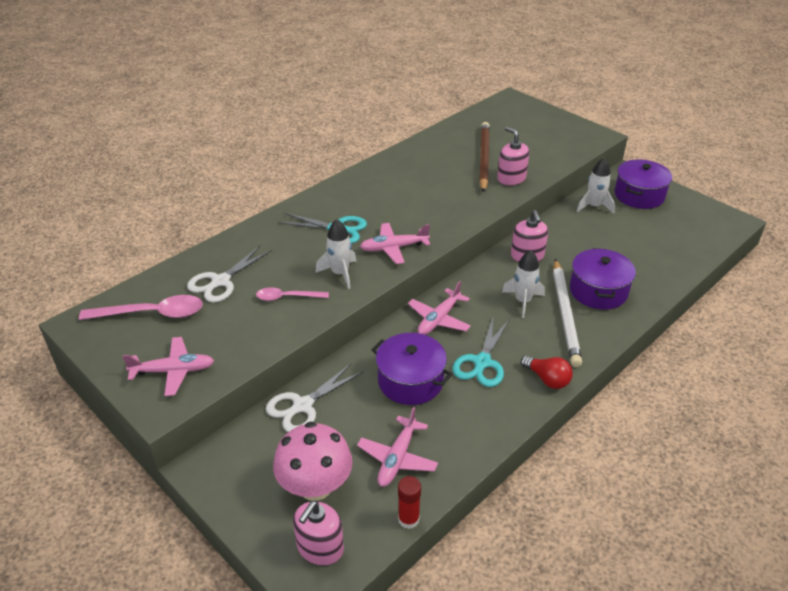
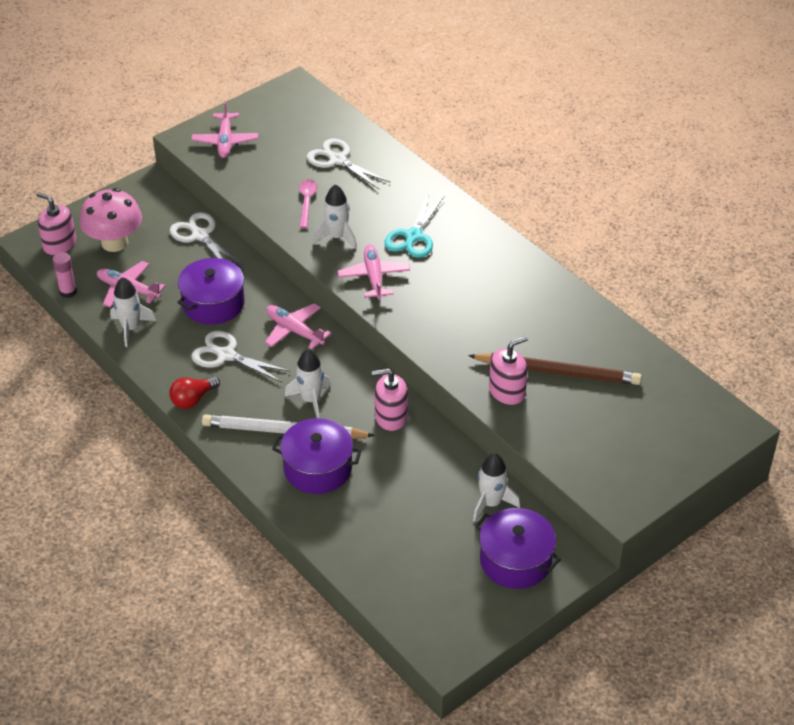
camera: 95 degrees right, 5 degrees up
(152, 314) = (299, 123): pink spoon -> none
(408, 519) = (68, 292): red glue stick -> pink glue stick
(459, 445) = (131, 328): none -> white rocket
(482, 362) = (226, 355): turquoise scissors -> white scissors

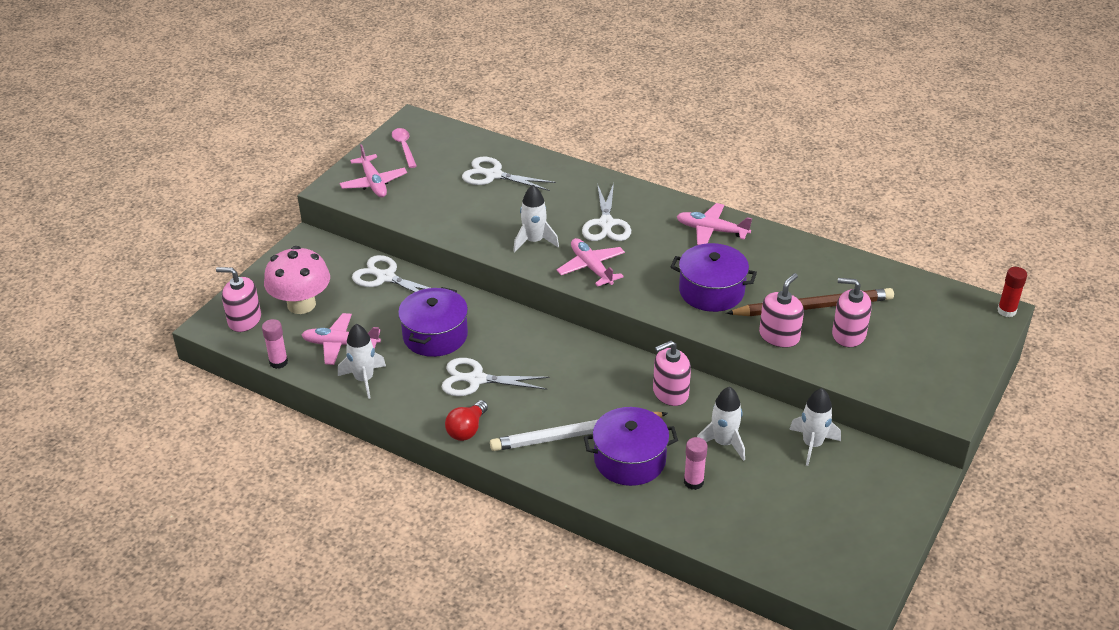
camera: 20 degrees left, 5 degrees down
(294, 330) = (530, 339): pink plane -> pink plane (711, 230)
(307, 202) = (486, 218): pink spoon -> pink spoon (404, 147)
(311, 400) = (584, 398): white rocket -> white rocket (723, 443)
(362, 505) = (693, 482): none -> pink glue stick
(413, 236) = (606, 223): turquoise scissors -> white scissors
(515, 560) = (868, 490): purple pot -> purple pot (711, 291)
(574, 408) = (848, 334): none -> pink soap dispenser
(746, 428) = (1006, 311): none -> red glue stick

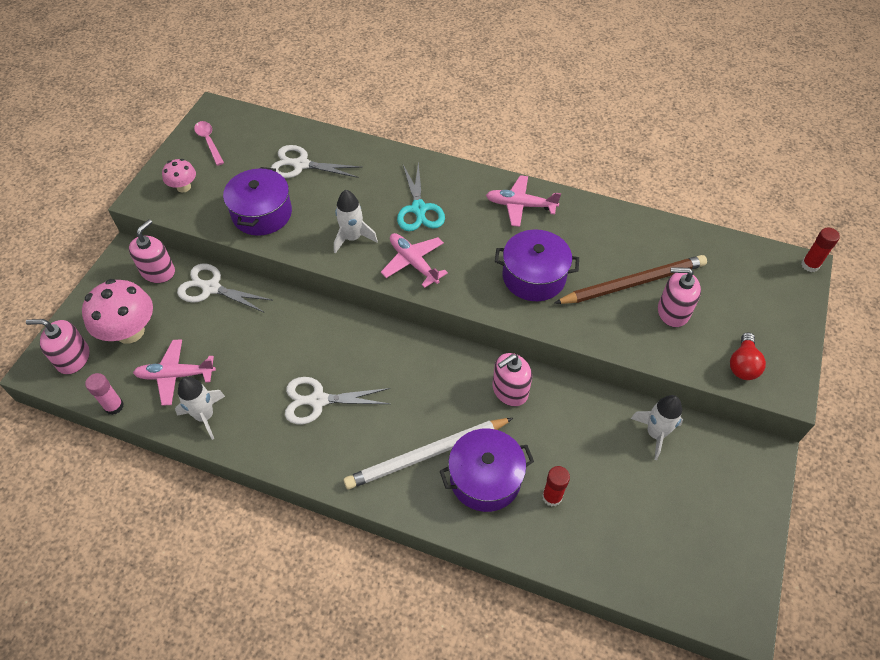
camera: 10 degrees left, 15 degrees up
(373, 183) = (183, 187): pink plane -> pink mushroom
(435, 335) = (270, 352): purple pot -> purple pot (262, 213)
(467, 429) = (318, 464): red light bulb -> red light bulb (742, 364)
(606, 223) = (419, 209): white scissors -> turquoise scissors
(693, 482) = (552, 497): pink glue stick -> red glue stick
(723, 443) = (571, 444): white rocket -> none
(779, 336) = (608, 322): pink soap dispenser -> pink soap dispenser (158, 271)

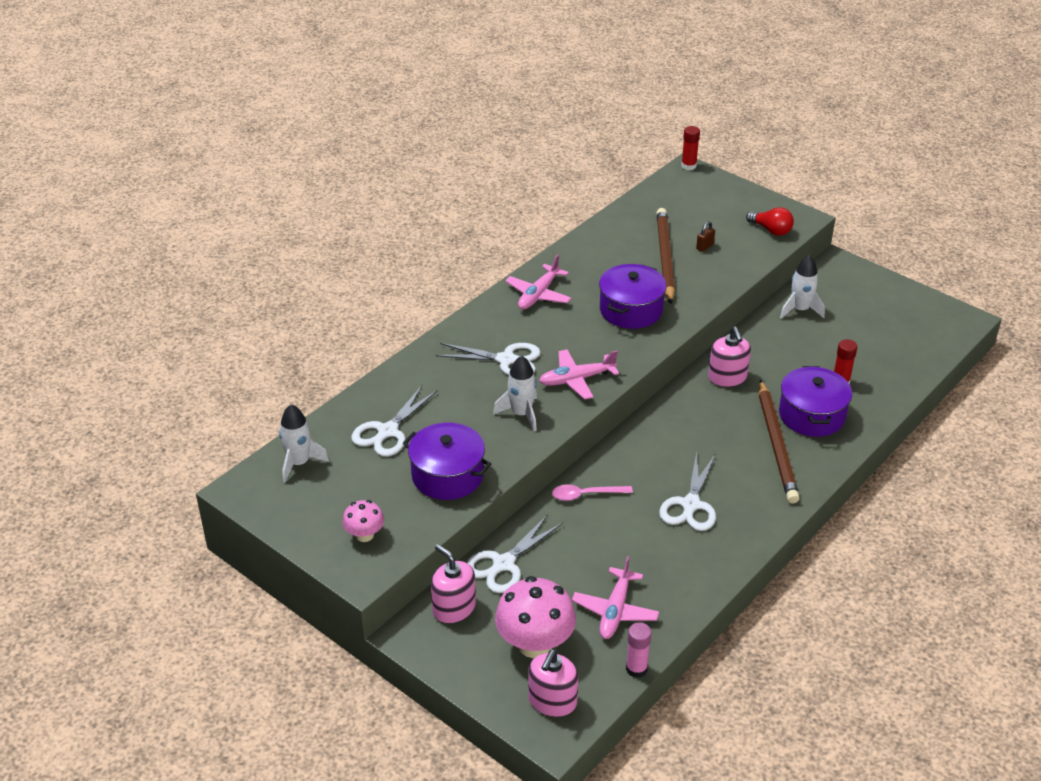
camera: 70 degrees left, 15 degrees down
(205, 416) = (677, 593): white rocket -> white rocket (299, 463)
(209, 142) = (297, 502): pink spoon -> pink spoon (586, 495)
(419, 209) = (506, 360): turquoise scissors -> white scissors
(427, 455) = (777, 444): white pencil -> brown pencil
(673, 311) = (704, 246): pink soap dispenser -> brown padlock

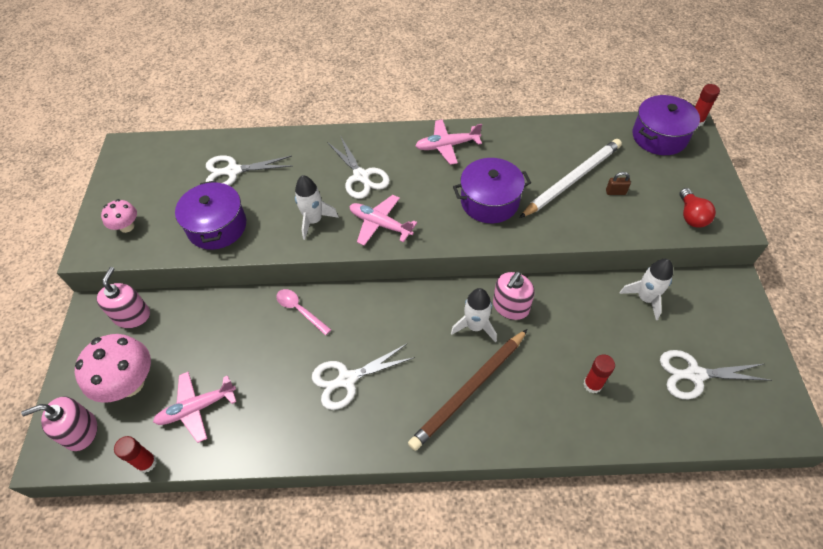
camera: 50 degrees right, 15 degrees up
(299, 463) = (168, 154): white rocket -> white rocket (475, 326)
(503, 564) = (193, 313): white scissors -> white scissors (695, 374)
(636, 669) = (147, 462): pink glue stick -> red glue stick
(664, 257) = (572, 179): brown pencil -> white pencil
(812, 415) = (529, 391): purple pot -> purple pot (659, 136)

